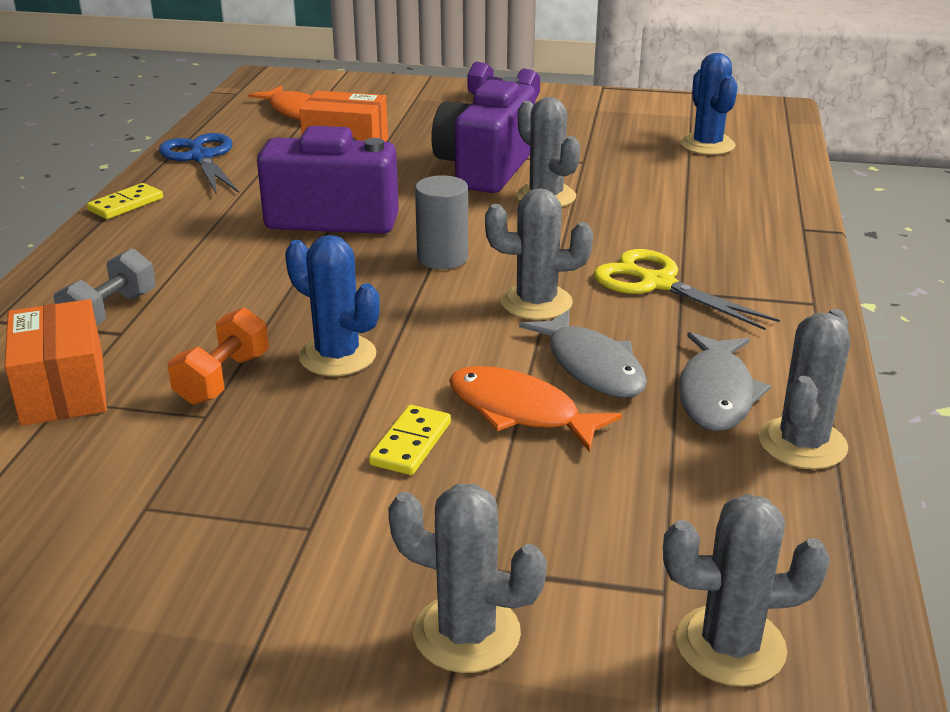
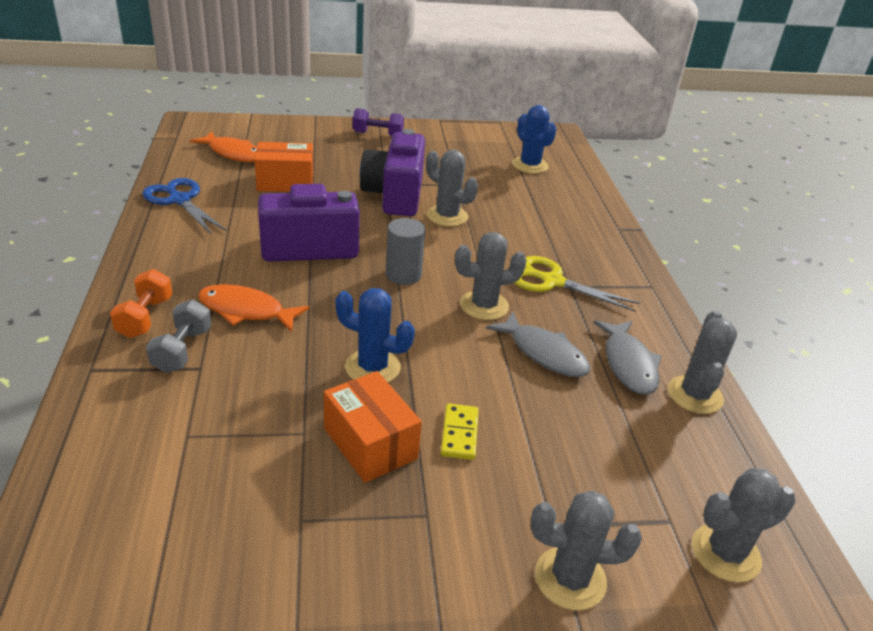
camera: 20 degrees left, 5 degrees up
(63, 389) = (182, 426): orange box -> orange box (370, 443)
(126, 204) = (141, 249): yellow domino -> none
(223, 379) = (300, 398): orange dumbbell -> orange dumbbell (145, 317)
(520, 411) = (517, 396): orange fish -> orange fish (246, 311)

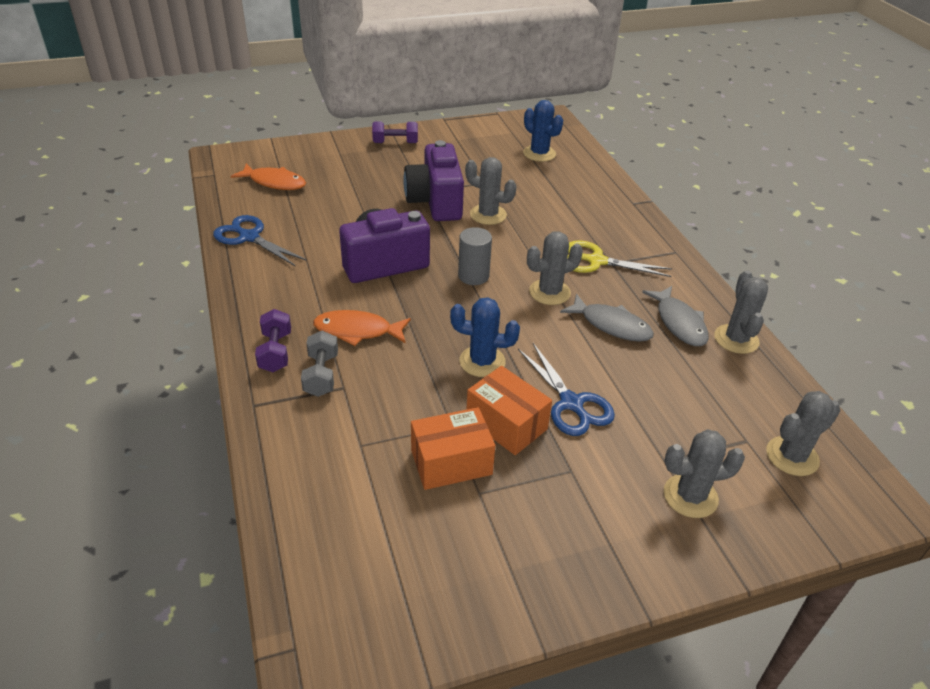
camera: 10 degrees left, 5 degrees up
(145, 317) = (275, 352): orange dumbbell -> purple dumbbell
(285, 182) = (335, 204): orange box -> orange box (451, 462)
(459, 433) = (571, 403): yellow domino -> blue scissors

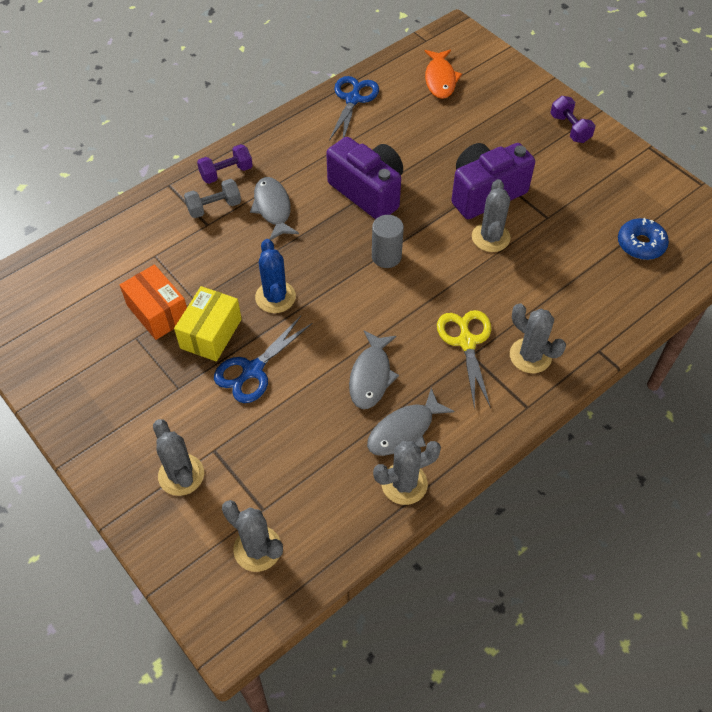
camera: 70 degrees right, 15 degrees up
(357, 331) = (273, 208): orange fish -> grey fish
(506, 424) = (211, 333): orange box -> yellow box
(539, 154) = (640, 244): blue cactus -> blue donut
(549, 292) = (394, 318): grey cactus -> grey cactus (530, 356)

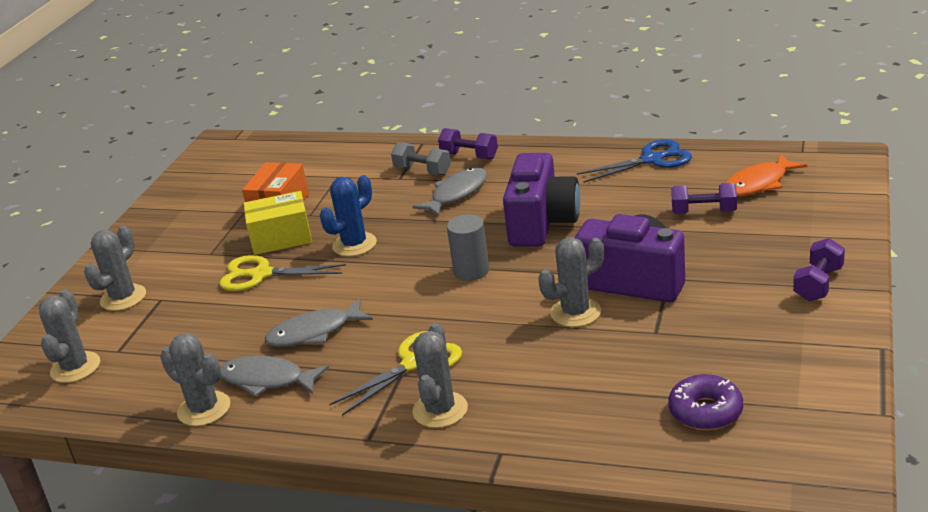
camera: 60 degrees right, 25 degrees down
(253, 370) = (261, 274): blue scissors -> yellow scissors
(444, 119) = (704, 212): none -> purple dumbbell
(640, 244) = (705, 411): blue donut -> purple donut

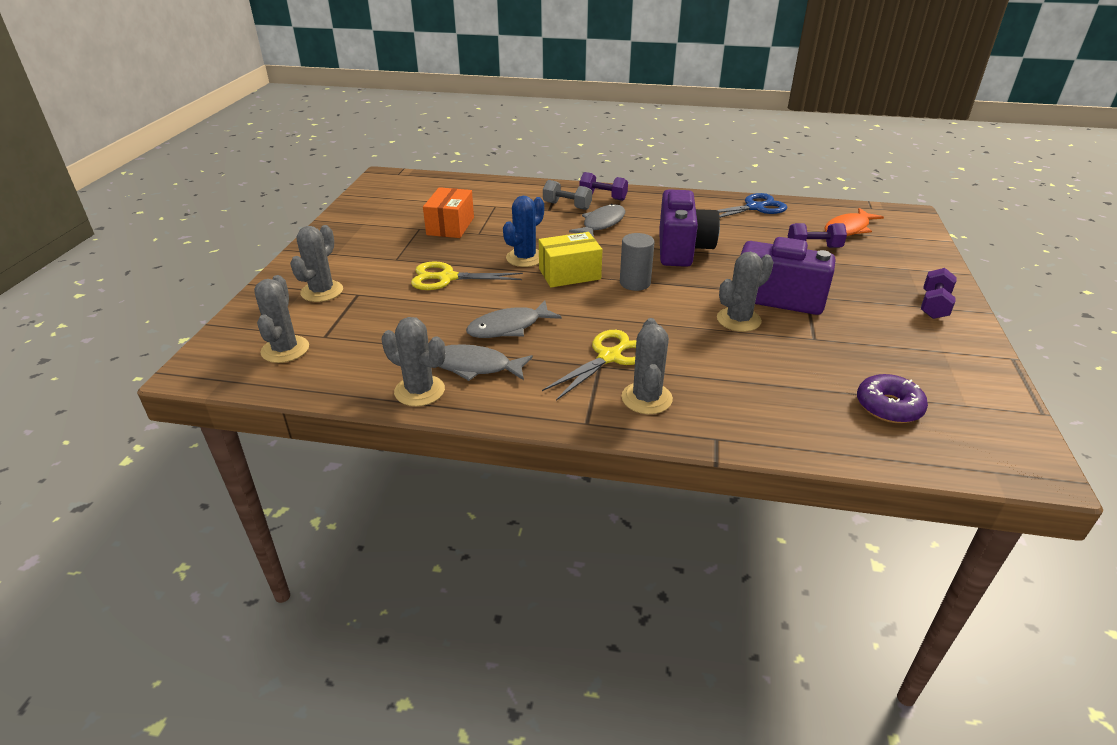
camera: 10 degrees left, 5 degrees up
(281, 238) = (458, 250): yellow box -> yellow box (569, 274)

